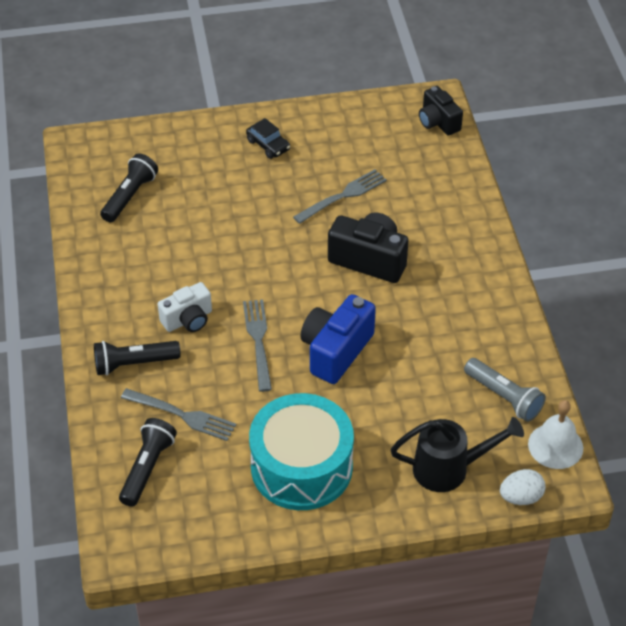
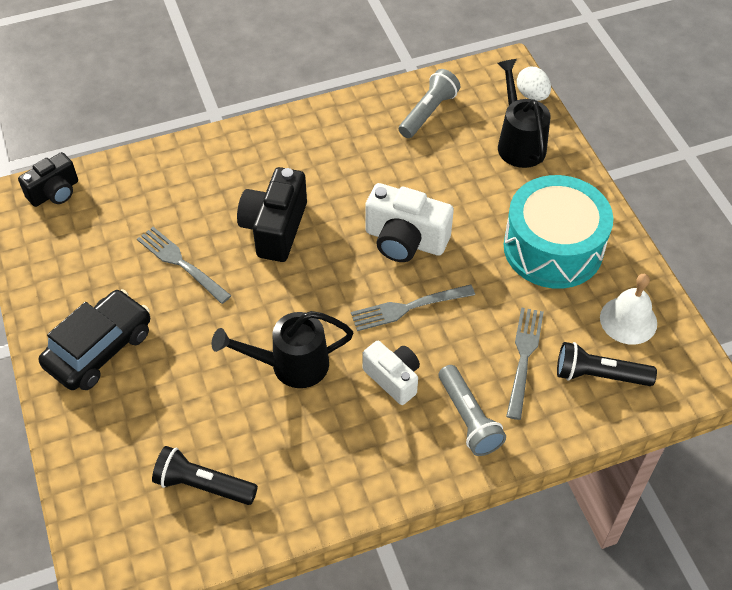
camera: 100 degrees left, 5 degrees up
(134, 363) = (468, 419): black flashlight -> grey flashlight
(220, 255) = (291, 365): none -> black watering can
(268, 145) = (99, 349): black car -> black car, size x1.87
(336, 351) = (405, 240): blue camera -> white camera
(555, 446) = (471, 77): white bell -> white bell (628, 320)

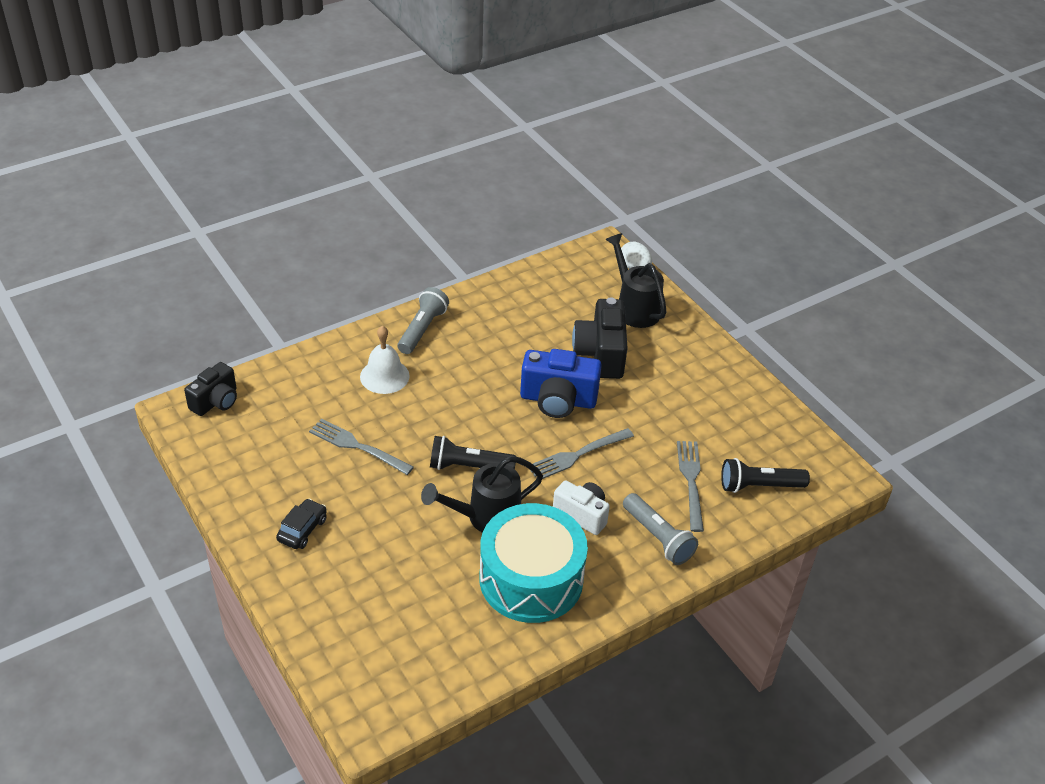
camera: 15 degrees left, 10 degrees down
(99, 349) = (302, 529): black car -> black car, size x0.54
(203, 485) = (436, 629): black flashlight -> black flashlight (468, 466)
(275, 228) = (436, 405): black camera -> black camera (601, 354)
(405, 240) = (558, 400): white camera -> blue camera
(428, 112) = (547, 292): grey flashlight -> grey flashlight (422, 329)
(553, 248) = (689, 389): turquoise drum -> turquoise drum (531, 579)
(628, 320) = (770, 438): white bell -> white bell (384, 376)

